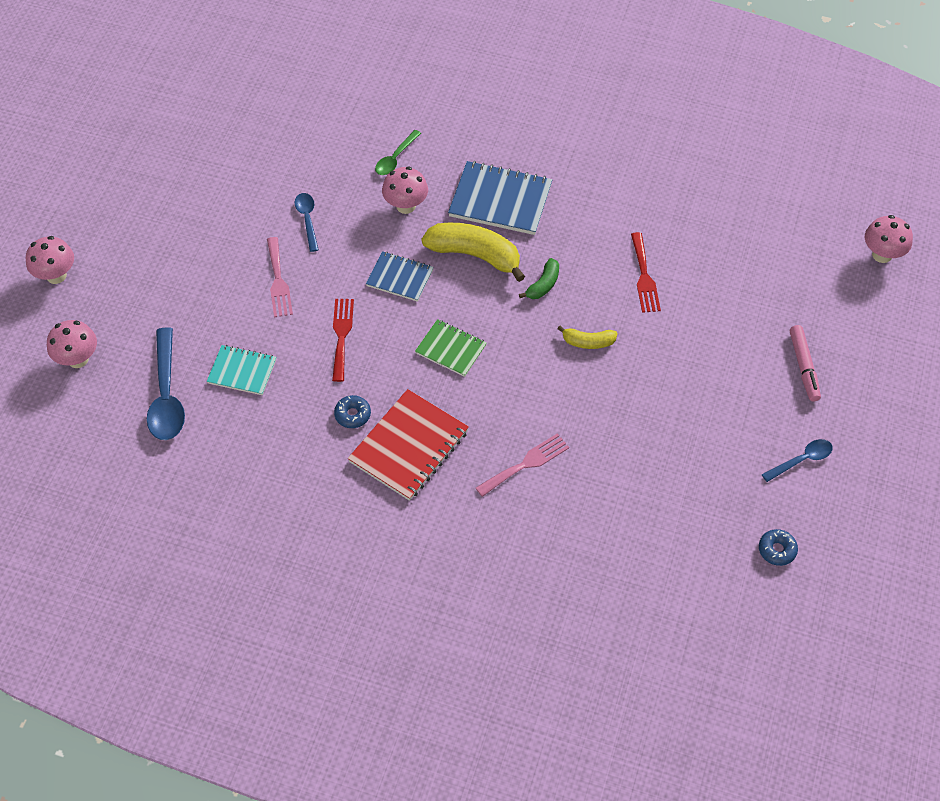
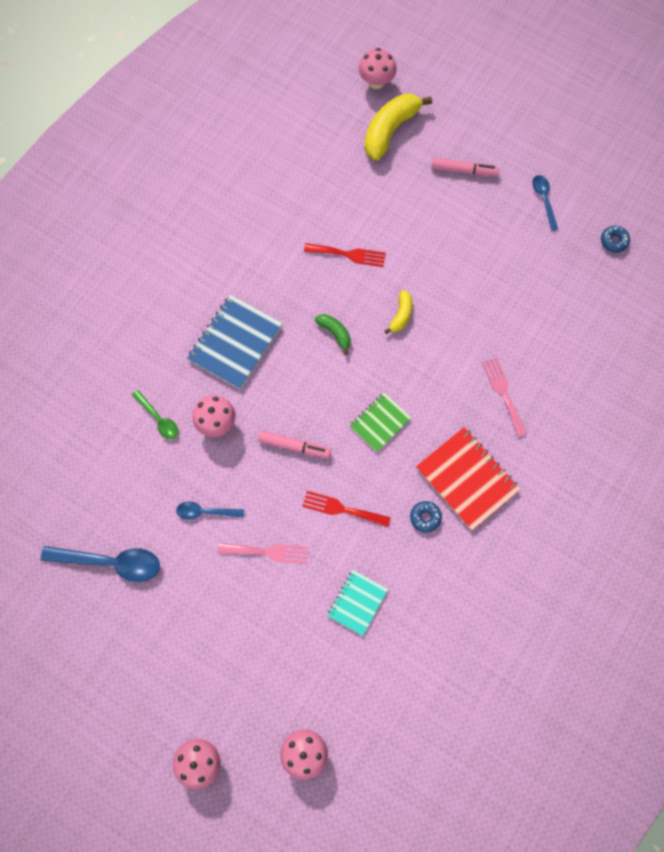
camera: 75 degrees left, 15 degrees up
(166, 395) = (366, 675): blue spoon -> blue spoon (111, 562)
(400, 278) = (294, 446): blue notebook -> pink marker
(475, 255) = (288, 379): yellow banana -> yellow banana (390, 130)

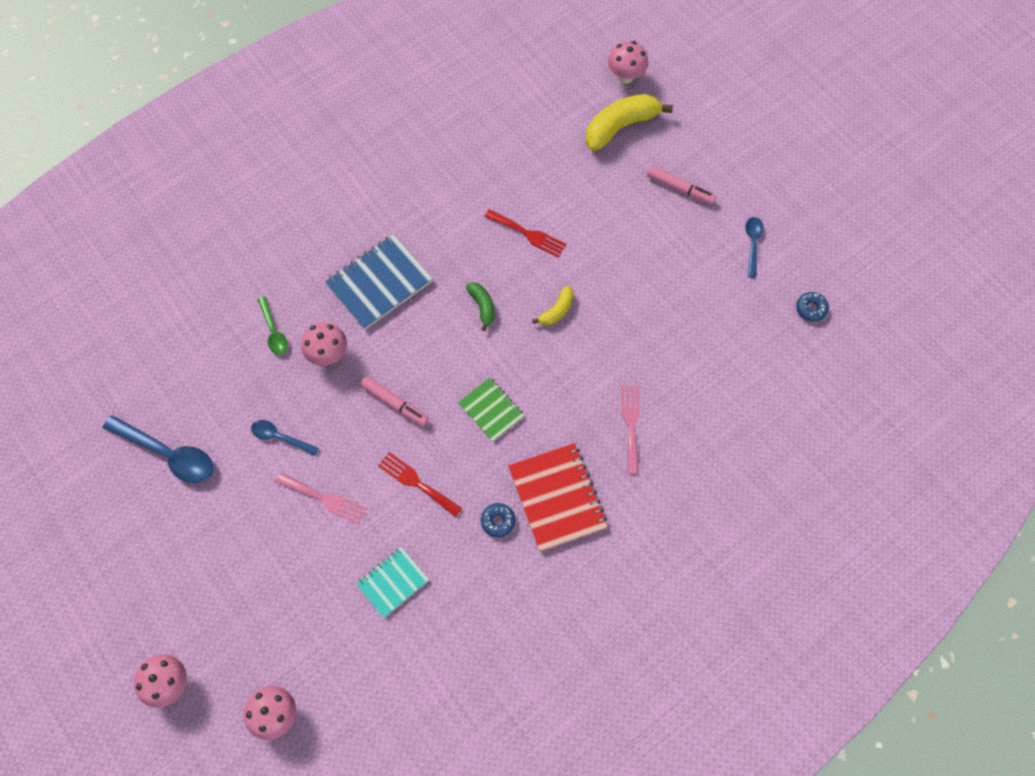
camera: 20 degrees right, 5 degrees down
(380, 422) = (491, 410): green notebook -> green notebook turned 75 degrees clockwise

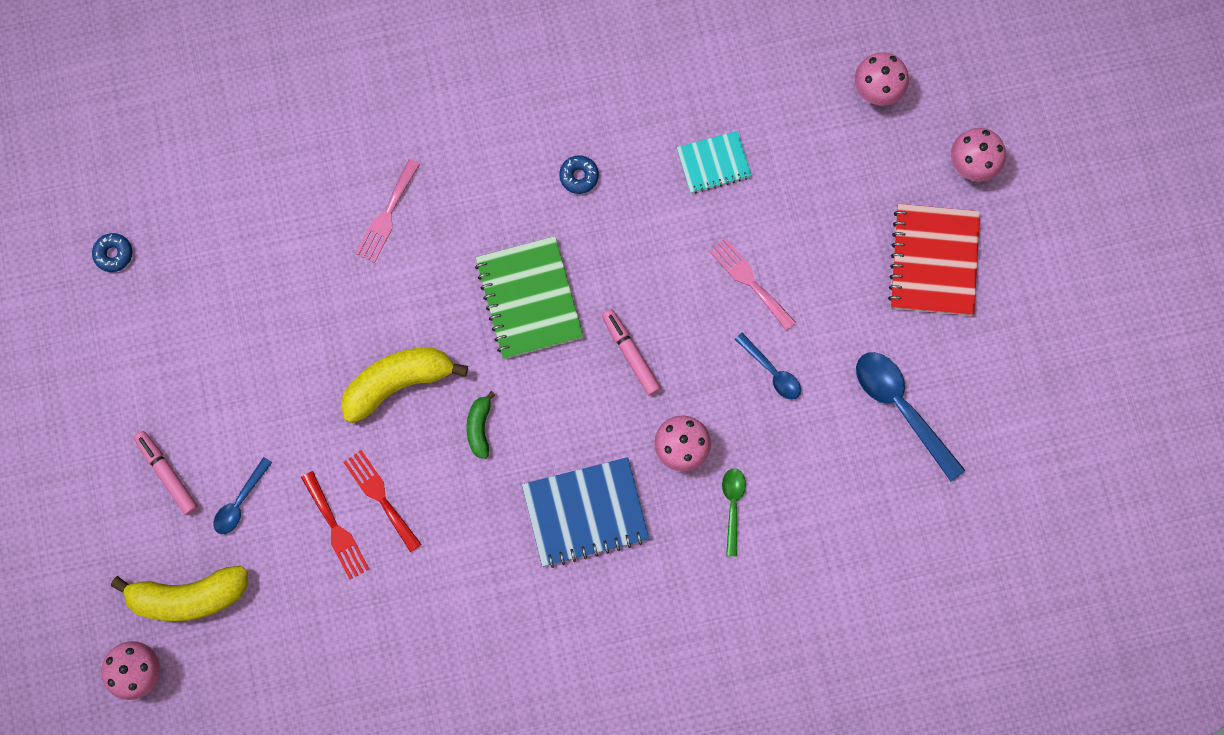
camera: 155 degrees left, 10 degrees up
(416, 482) = (645, 255): red fork -> red fork (336, 529)
(491, 410) = (529, 299): green notebook -> green notebook, size x1.66
(557, 310) = (397, 383): yellow banana -> yellow banana, size x1.93
(557, 497) = (506, 173): red notebook -> red notebook (933, 261)
(752, 244) = (127, 362): blue spoon -> blue spoon (240, 502)

